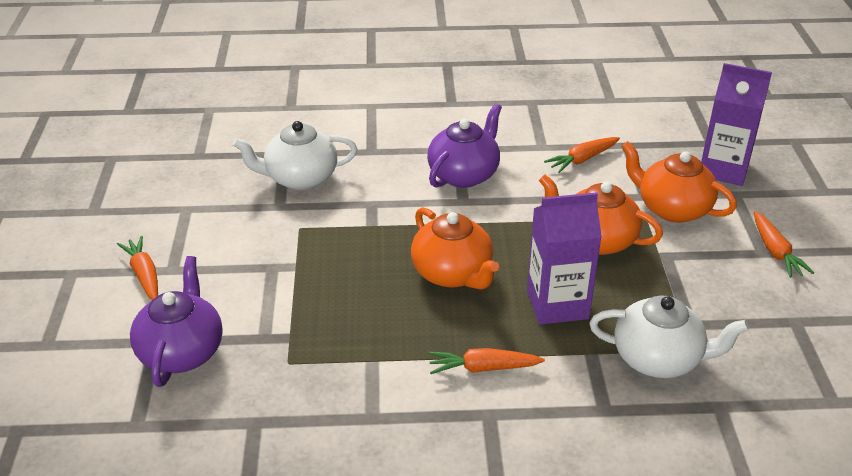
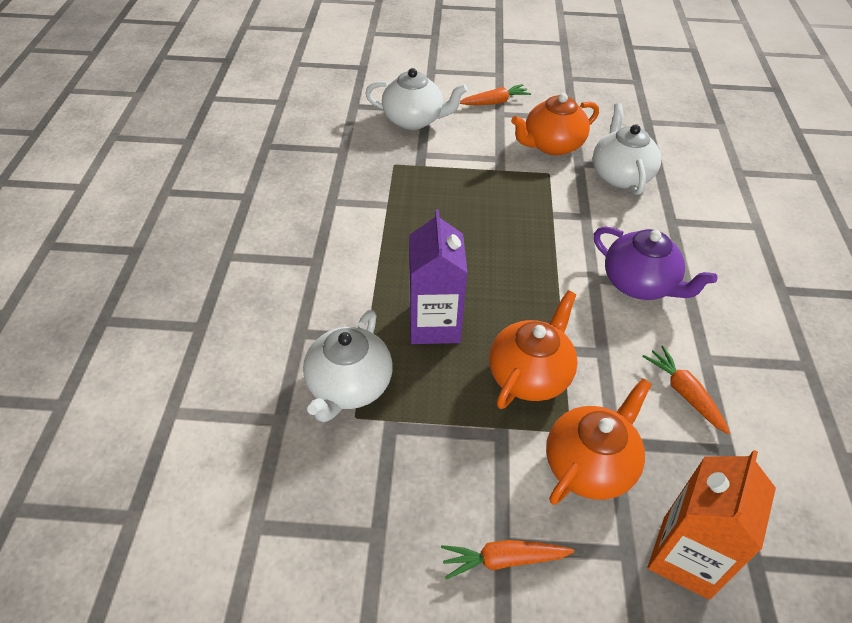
camera: 95 degrees right, 10 degrees up
(182, 352) = (414, 120): purple teapot -> white teapot
(452, 274) = (483, 259): orange teapot -> orange teapot (552, 145)
(483, 368) = (365, 264): orange carrot -> none
(723, 169) = (686, 556): purple carton -> orange carton

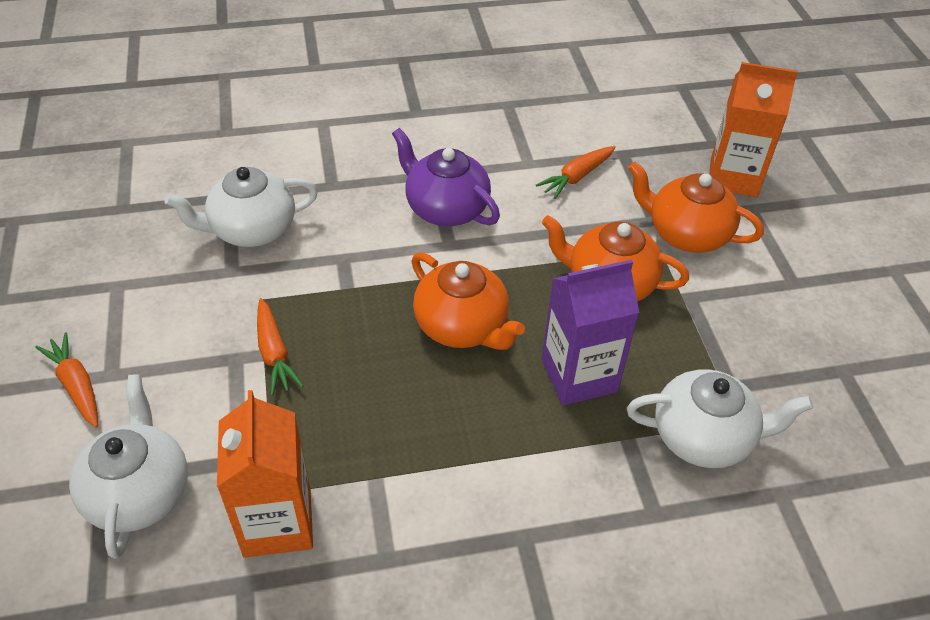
camera: 105 degrees left, 0 degrees up
(374, 164) = (277, 522): none -> orange carton
(504, 560) = (806, 280): orange carrot -> orange carrot (274, 353)
(552, 145) = (193, 303): orange teapot -> orange teapot (462, 326)
(640, 284) = (445, 208): purple teapot -> purple teapot turned 75 degrees counterclockwise

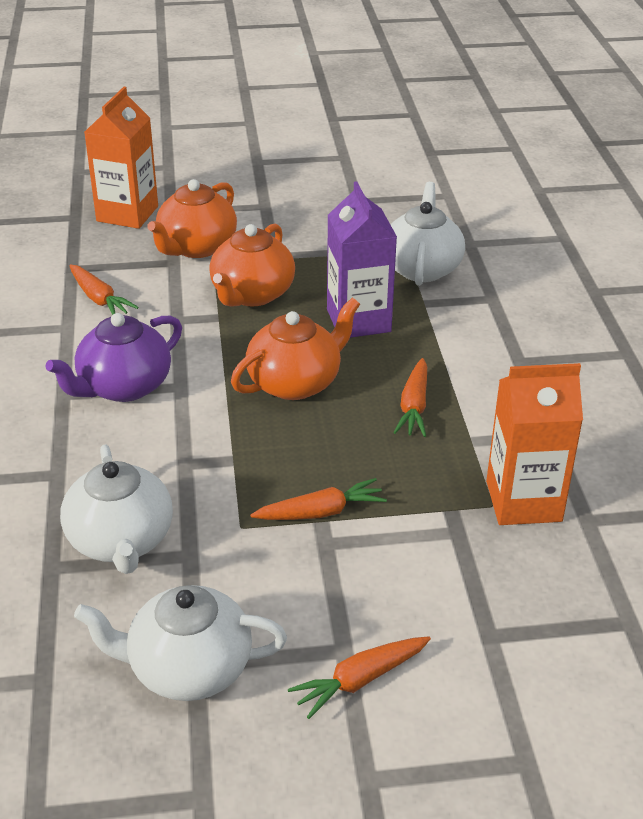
camera: 85 degrees left, 10 degrees down
(139, 492) = (501, 604): white teapot -> white teapot (188, 668)
(431, 426) = (414, 406): none -> orange carrot

